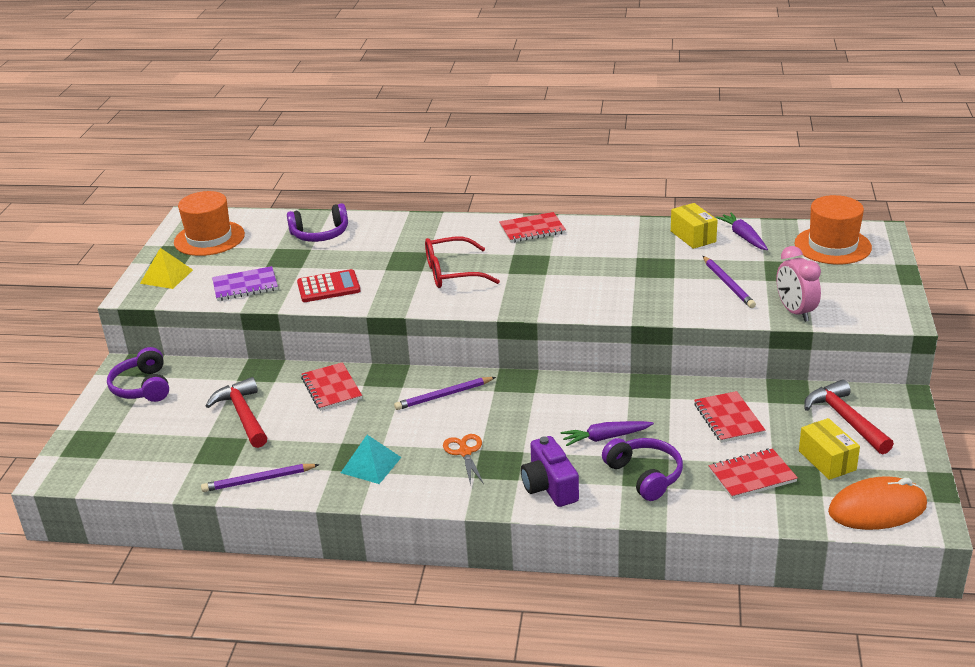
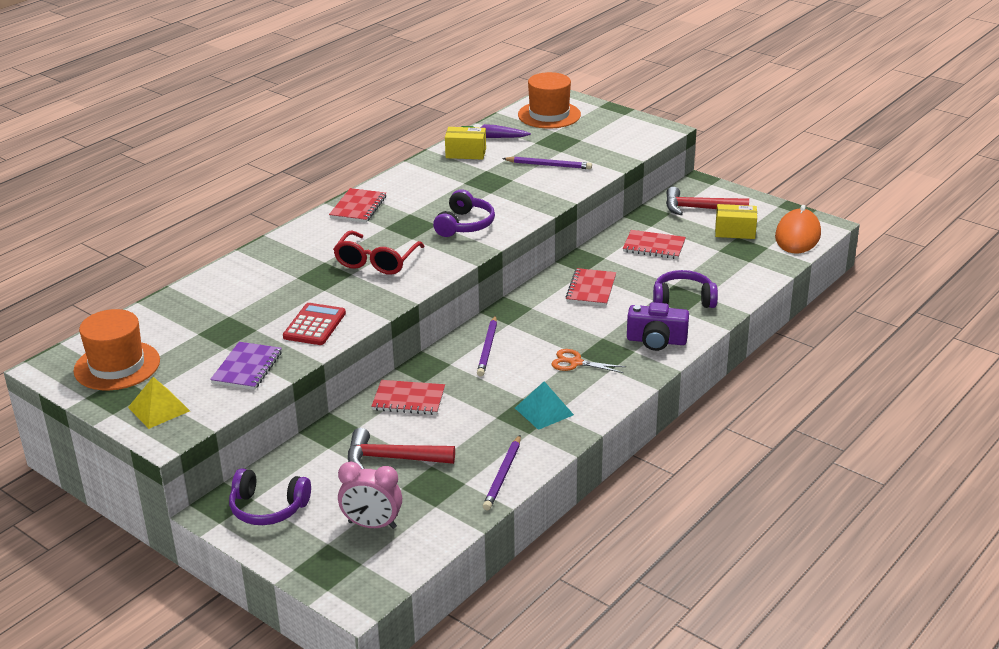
camera: 60 degrees left, 0 degrees up
(320, 234) = (208, 304): purple headphones -> purple headphones (464, 225)
(605, 438) = (623, 299): purple carrot -> none
(752, 476) = (724, 262): red notebook -> red notebook (591, 289)
(795, 312) = (614, 157): pink clock -> pink clock (372, 525)

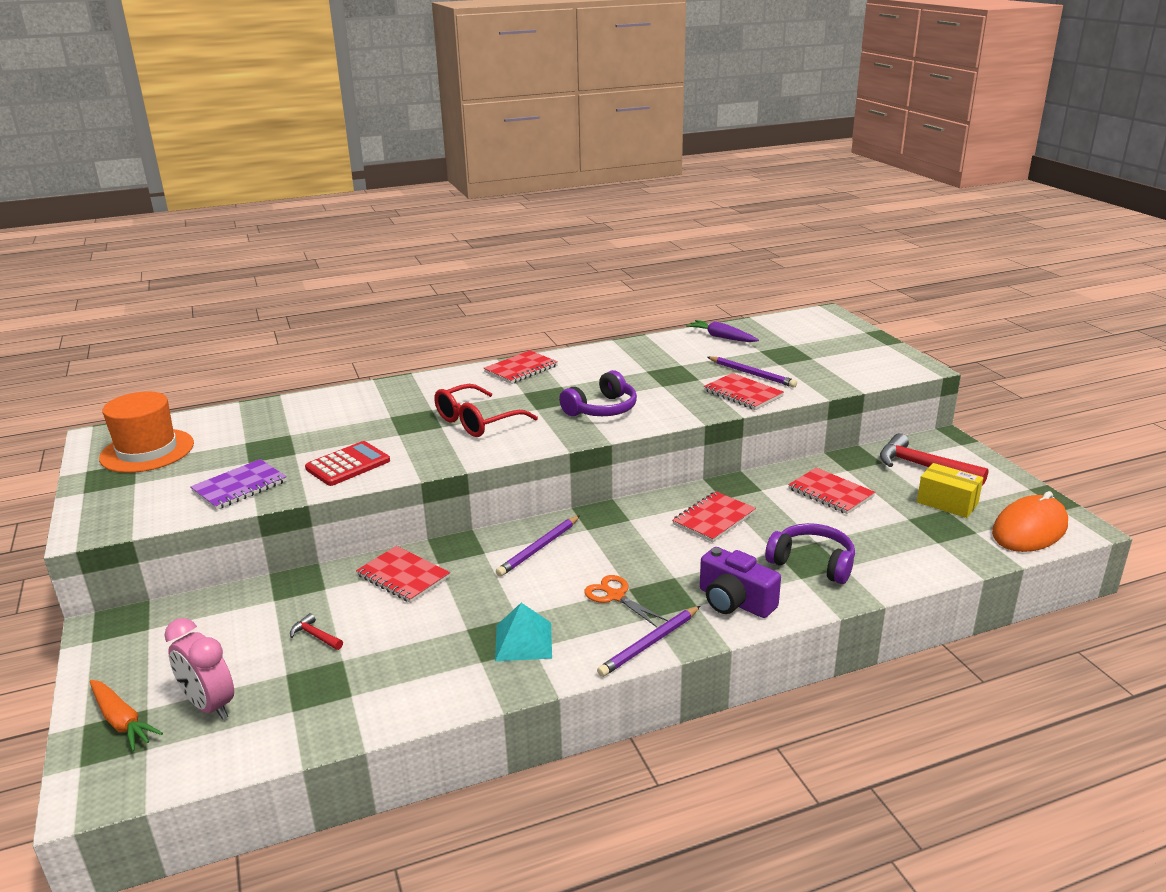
camera: 30 degrees right, 5 degrees down
(159, 409) = (121, 501): yellow pyramid -> none
(268, 508) = (147, 644): purple headphones -> none
(320, 556) = (122, 721): none -> orange carrot
(392, 458) = (315, 636): red hammer -> red hammer, size x0.47
(466, 153) = (678, 345): yellow box -> none
(503, 475) = (399, 702): purple pencil -> purple pencil (649, 643)
(549, 115) = (801, 329): orange hat -> none
(558, 184) = (743, 394): none -> red notebook

